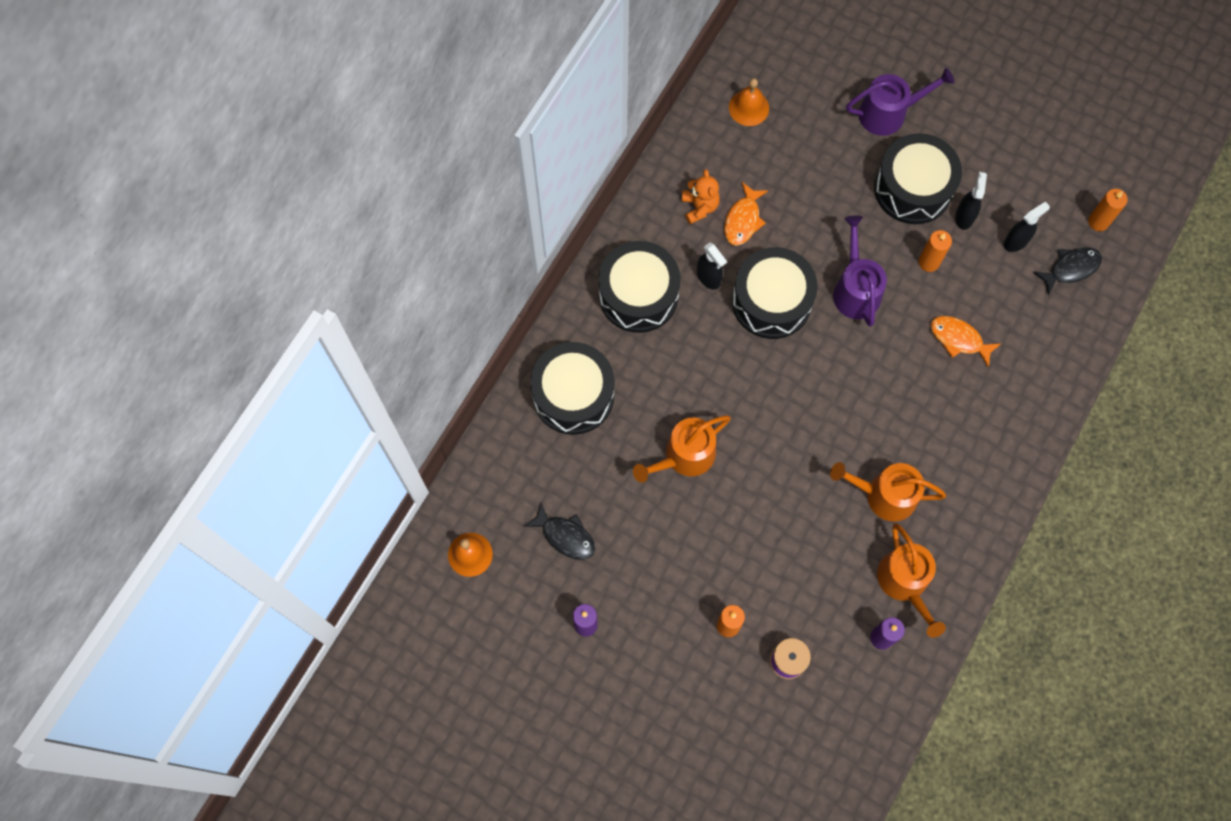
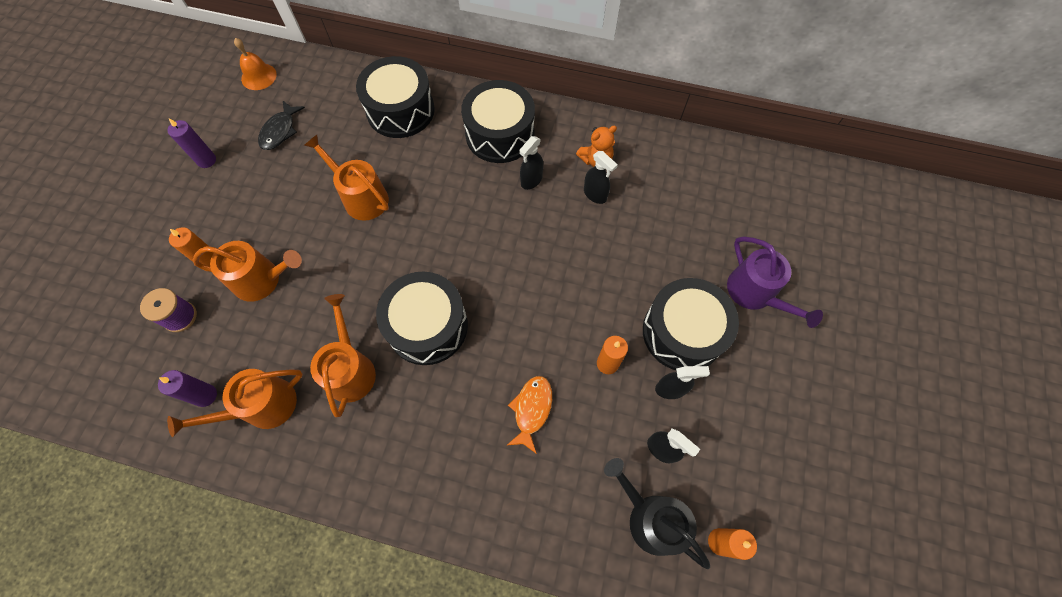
camera: 75 degrees right, 5 degrees down
(743, 220) = (595, 194): orange fish -> black spray bottle
(749, 107) = (707, 176): orange bell -> none
(763, 572) = (262, 280): none -> orange watering can
(771, 301) = (523, 233): black drum -> black drum (427, 326)
(855, 289) = (556, 301): purple watering can -> none
(1070, 268) = (650, 518): black fish -> black watering can

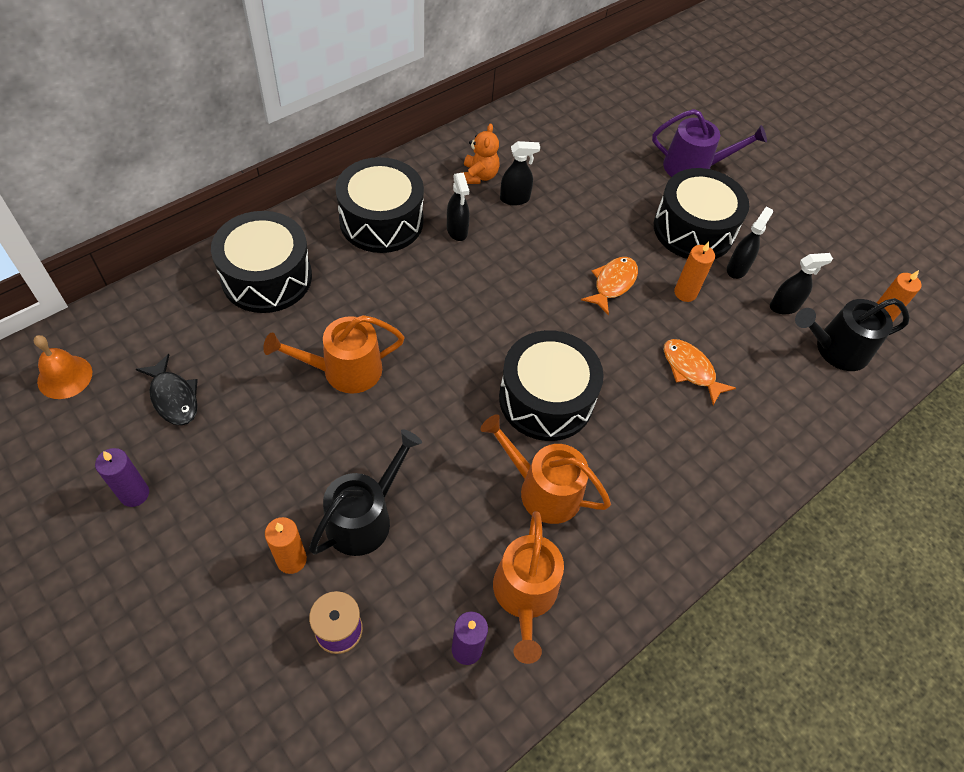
camera: 60 degrees left, 10 degrees down
(262, 280) = (364, 518): orange watering can -> black watering can
(571, 307) = (613, 283): none -> orange fish

